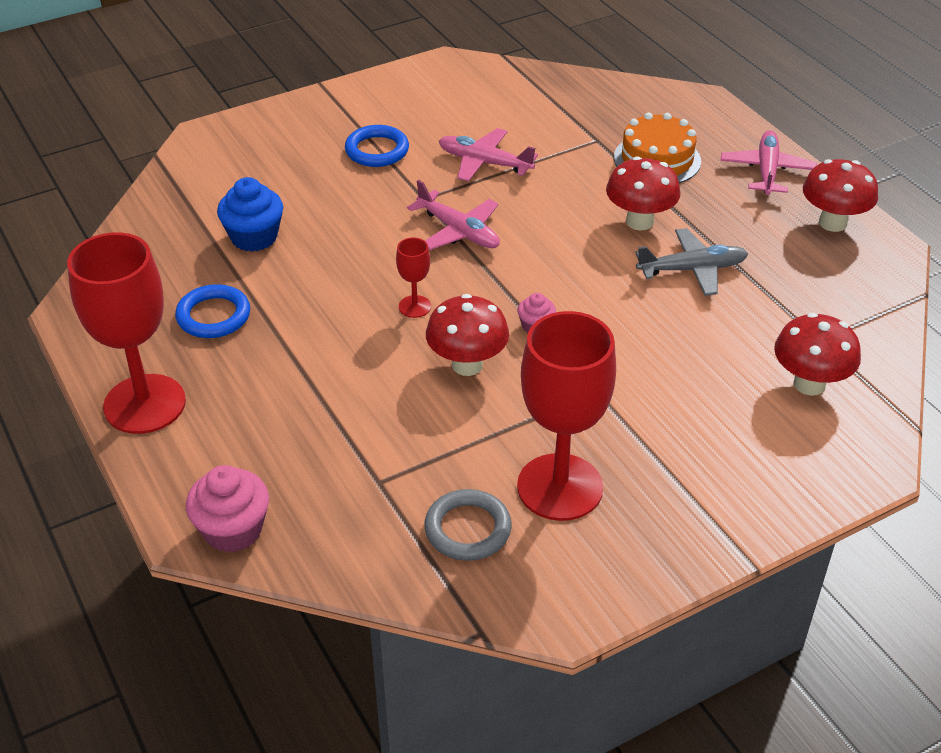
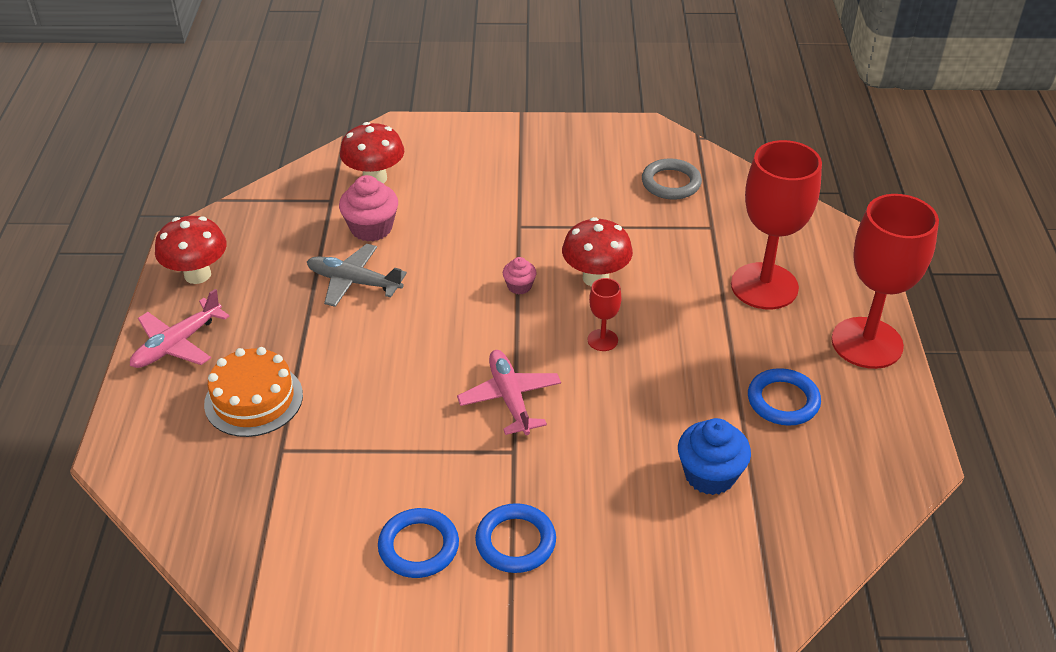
camera: 150 degrees left, 0 degrees up
(233, 530) = (825, 234): pink cupcake -> pink cupcake (371, 228)
(442, 126) = (418, 546): none -> blue ring
(485, 163) = (418, 470): pink plane -> none
(560, 487) = (595, 183): red goblet -> red goblet (764, 286)
(639, 221) = (345, 341): red mushroom -> none

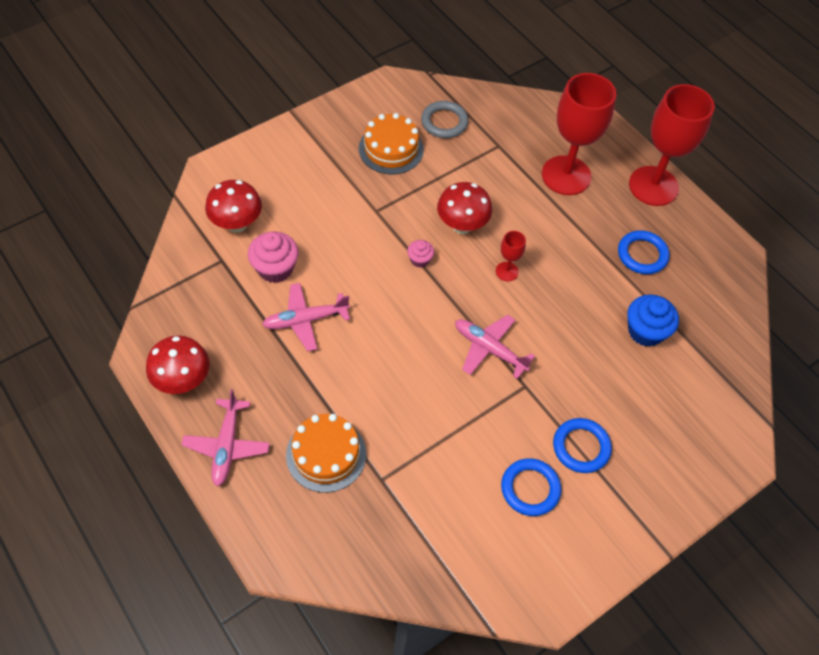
camera: 40 degrees left, 15 degrees up
(354, 282) = (306, 320): grey plane -> pink plane
(589, 182) = (391, 149): none -> orange cake

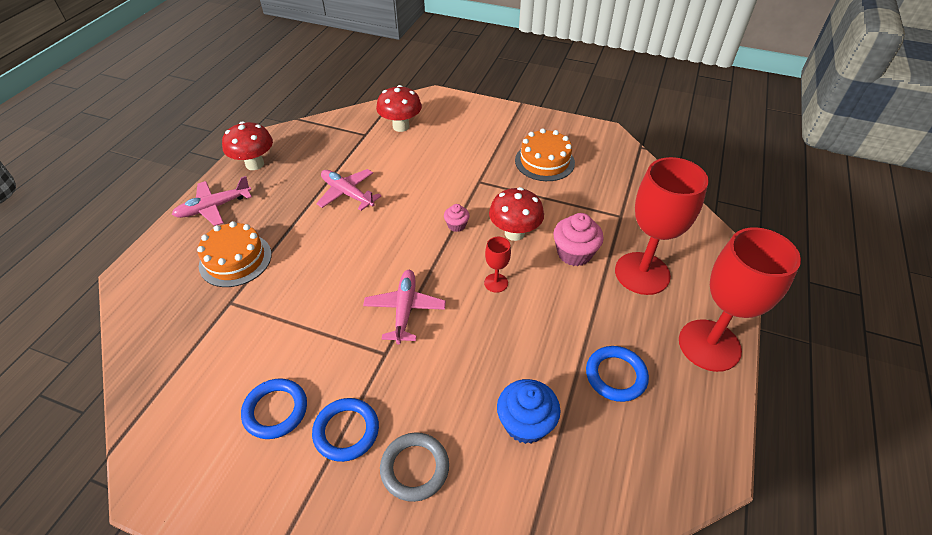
camera: 60 degrees right, 10 degrees down
(275, 268) = (379, 159): pink cupcake -> pink cupcake (574, 253)
(444, 122) = (604, 175): grey ring -> grey ring (415, 468)

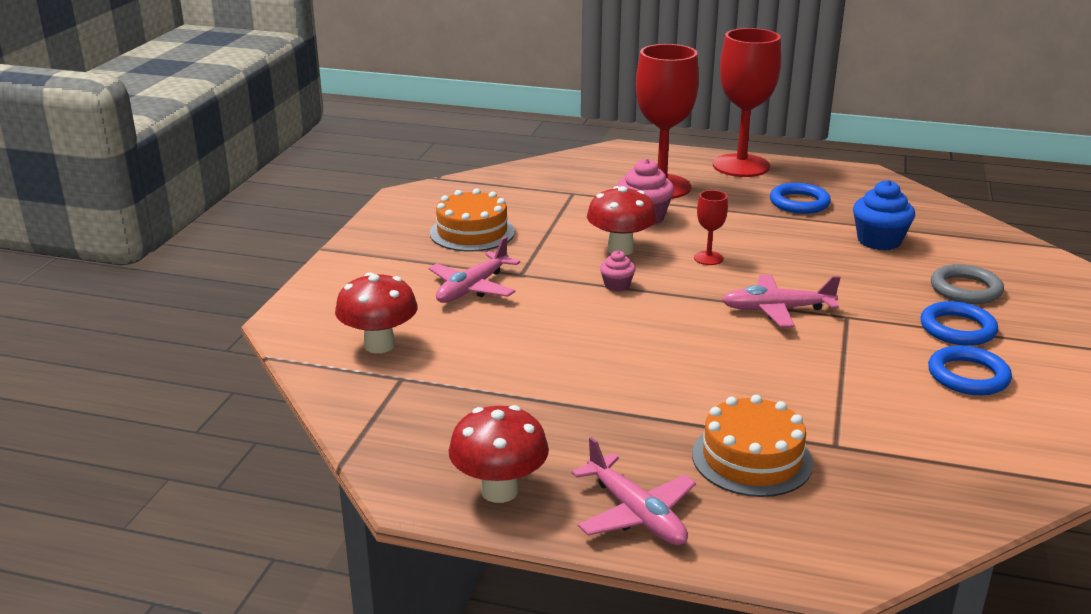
camera: 95 degrees left, 20 degrees down
(347, 194) = (568, 376): pink plane -> pink plane (473, 288)

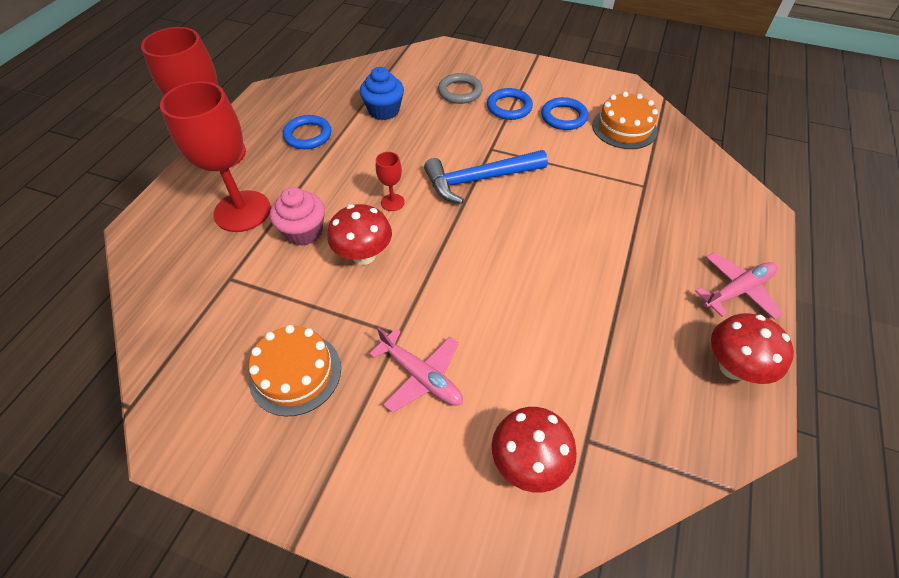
camera: 85 degrees left, 25 degrees up
(617, 285) = (430, 265): pink cupcake -> none
(752, 459) = (666, 225): orange cake -> orange cake (624, 128)
(777, 309) = (479, 179): pink plane -> blue hammer

